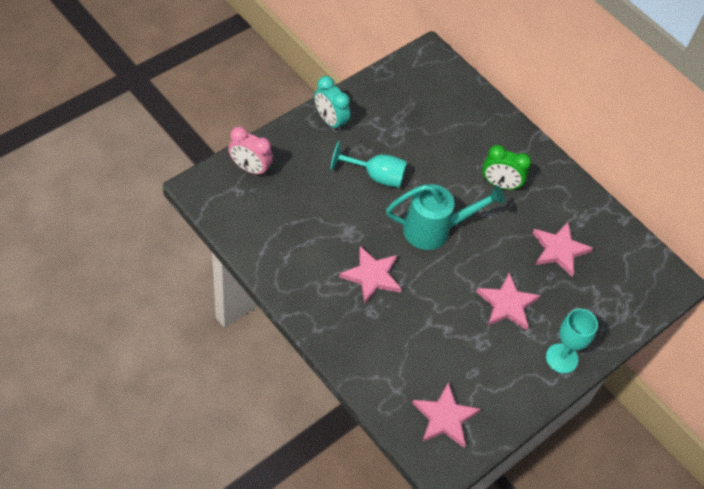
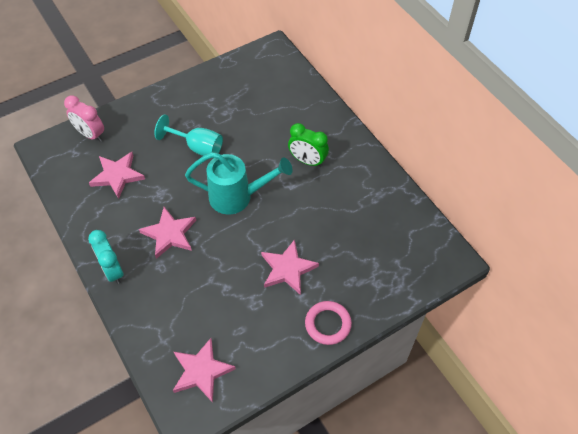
camera: 15 degrees right, 0 degrees up
(330, 121) = (170, 99): turquoise clock -> turquoise clock (112, 270)
(559, 250) = (348, 223): pink star -> pink star (117, 175)
(561, 358) = (328, 324): turquoise goblet -> pink ring

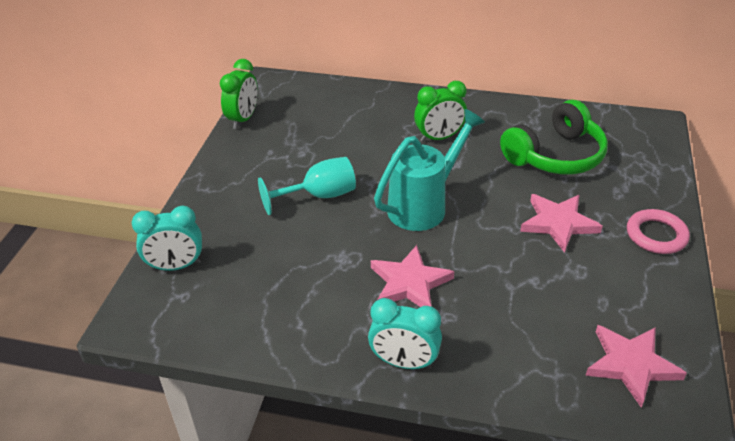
camera: 45 degrees left, 15 degrees down
(90, 134) = (176, 266): pink clock -> turquoise clock
(117, 175) = (269, 278): pink star -> none
(226, 66) = (243, 119): none -> green clock
(353, 227) = (555, 155): none -> green headphones

